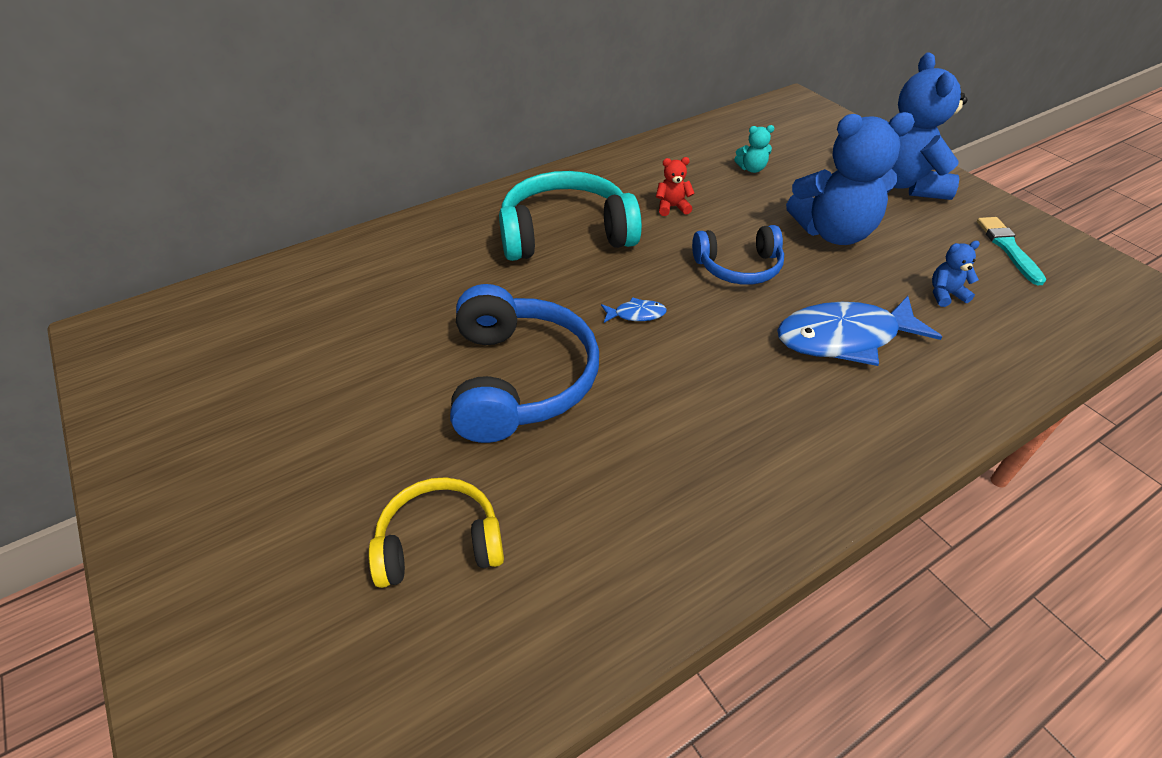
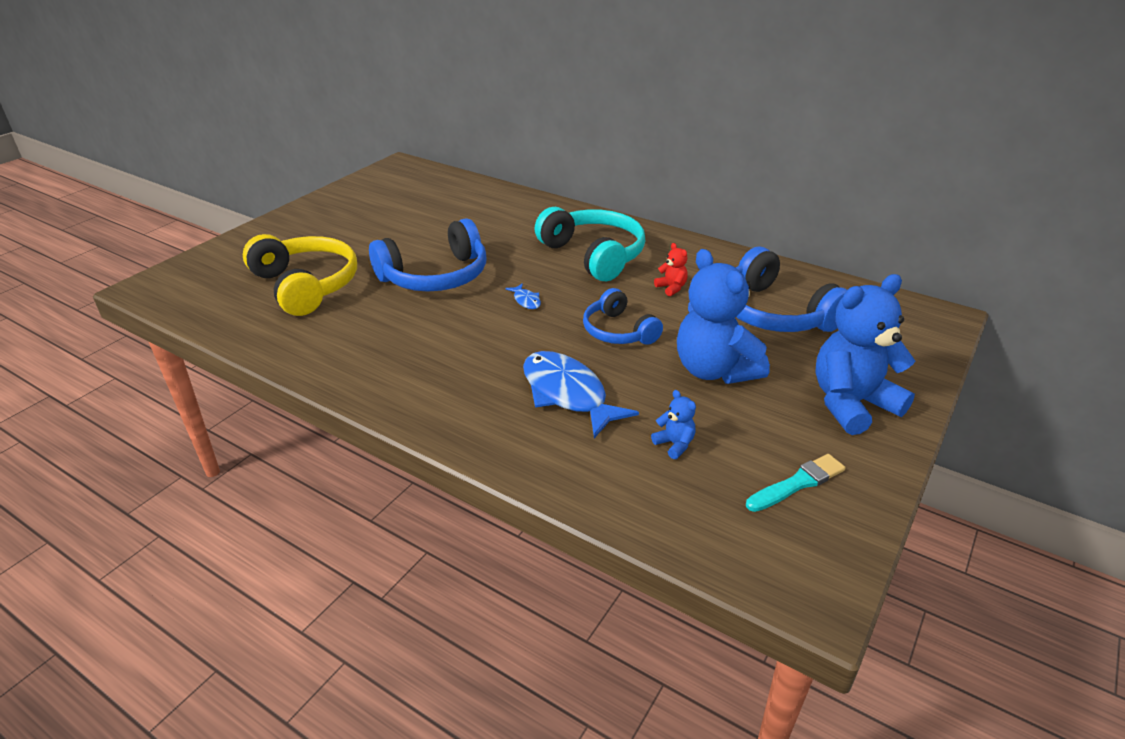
camera: 65 degrees right, 10 degrees down
(440, 543) = (306, 286): yellow headphones -> yellow headphones, size x1.62
(751, 169) = (774, 313): turquoise teddy bear -> blue headphones

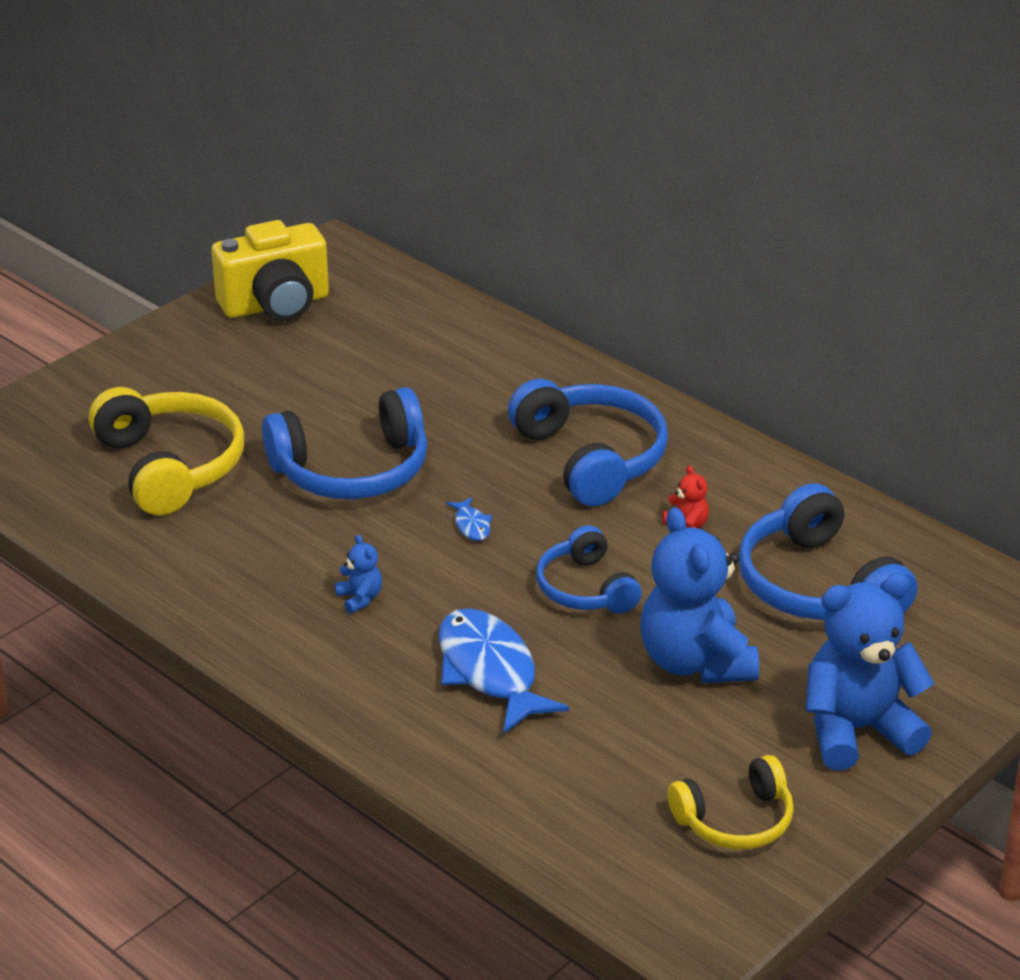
camera: 10 degrees right, 0 degrees up
(368, 194) = (276, 305): none -> yellow camera
(593, 255) = (591, 458): turquoise headphones -> blue headphones
(674, 444) = (603, 754): blue teddy bear -> blue teddy bear (360, 598)
(797, 483) = (735, 820): turquoise brush -> yellow headphones

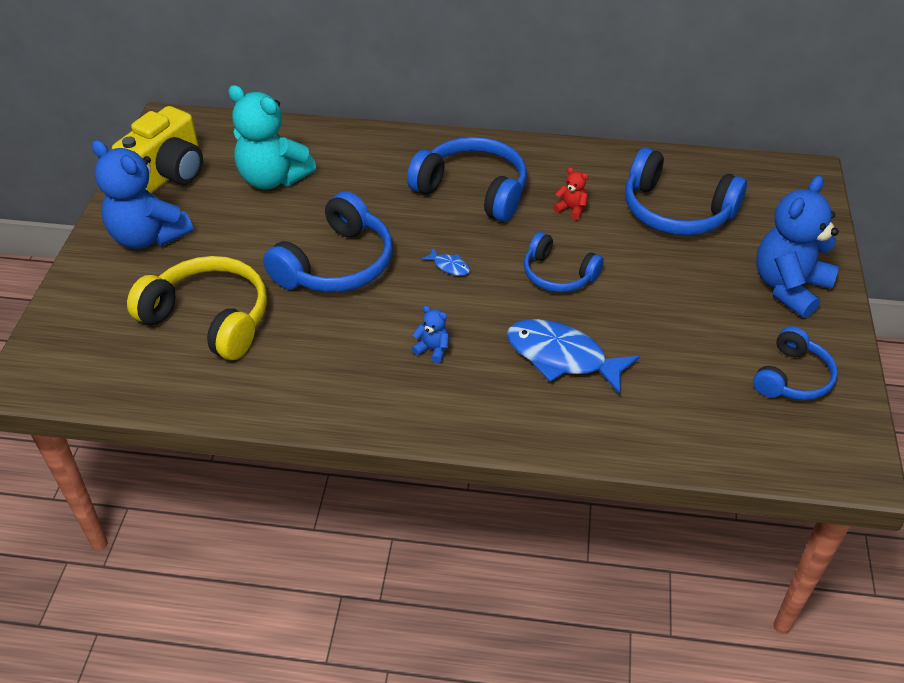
camera: 35 degrees left, 10 degrees up
(380, 353) = (273, 179): none -> turquoise teddy bear
(695, 661) = (665, 290): blue teddy bear -> blue teddy bear (148, 237)
(735, 820) = (792, 377): yellow headphones -> blue headphones

